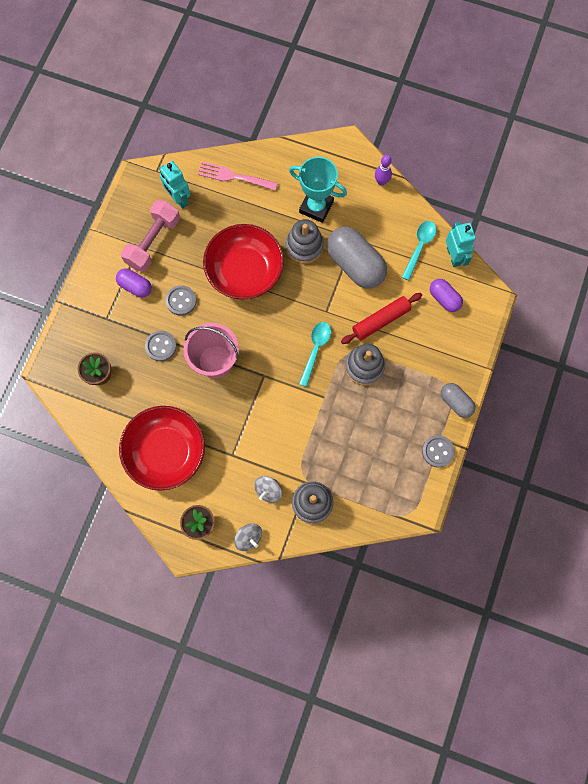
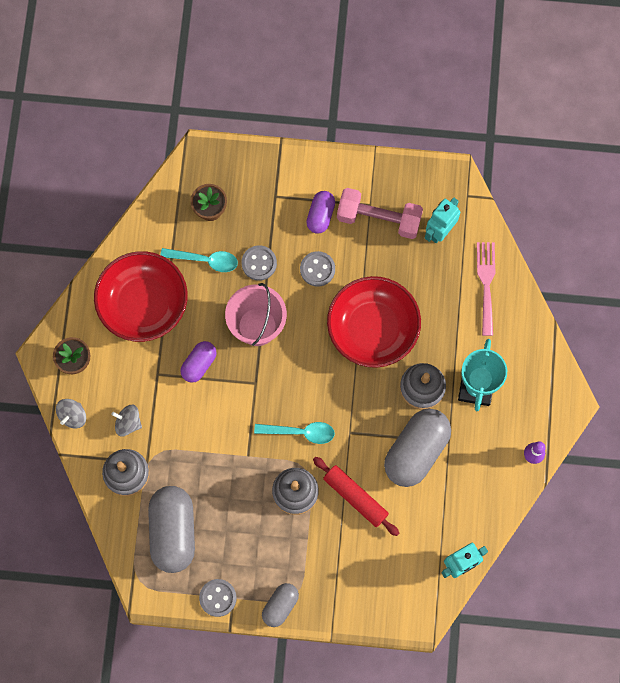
camera: 75 degrees right, 0 degrees up
(373, 475) = (173, 531): none -> grey capsule
(419, 247) = (460, 521): turquoise spoon -> turquoise spoon (205, 260)
(444, 298) = (403, 564): purple capsule -> purple capsule (199, 364)

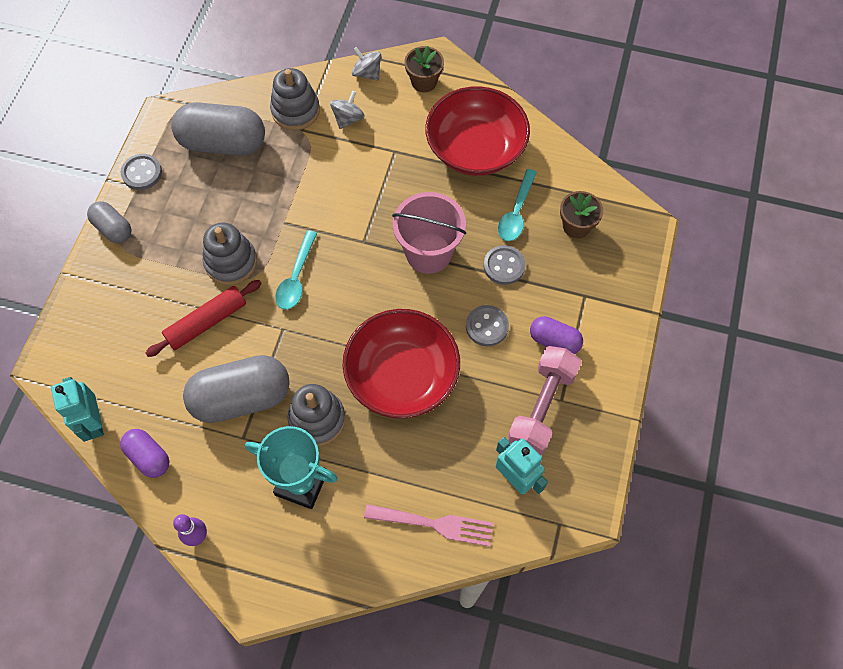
camera: 100 degrees right, 10 degrees down
(199, 364) = (397, 190): purple capsule -> purple capsule (149, 457)
(416, 451) = (241, 398): grey capsule -> grey capsule turned 60 degrees counterclockwise

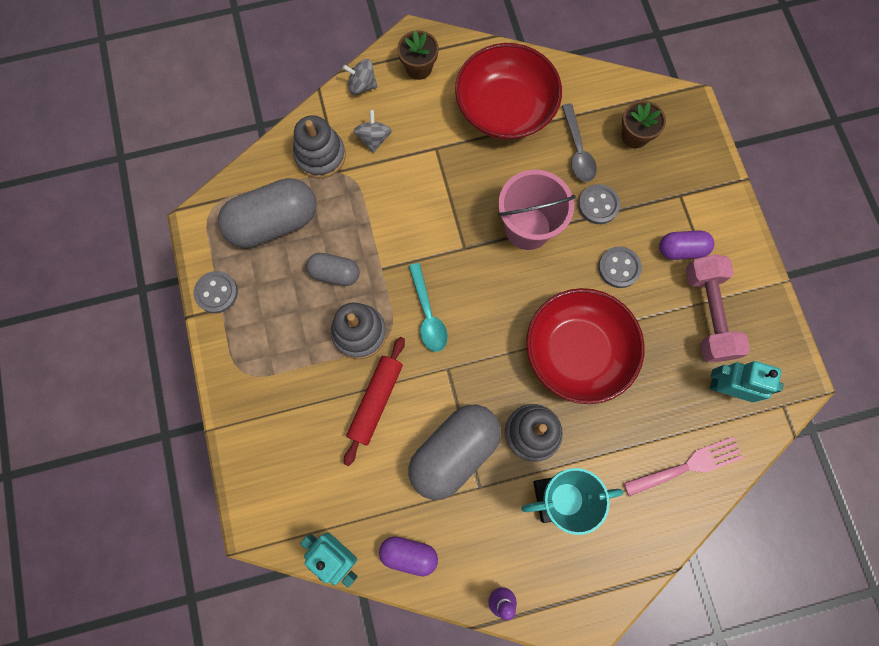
camera: 30 degrees left, 10 degrees up
(113, 229) = (227, 361): grey capsule -> grey capsule (335, 273)
(516, 212) = (577, 150): turquoise spoon -> grey spoon

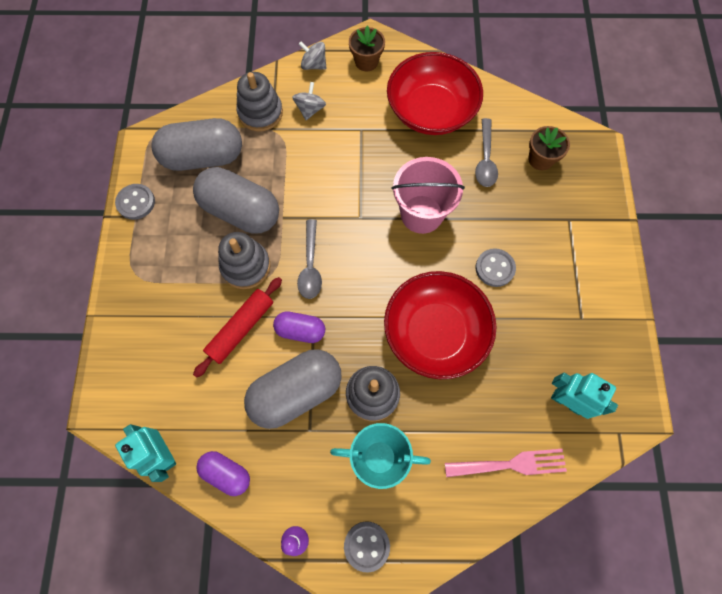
camera: 15 degrees right, 5 degrees down
(335, 273) = (241, 211): grey capsule -> grey capsule, size x1.85
(428, 314) = (310, 265): turquoise spoon -> grey spoon
(598, 205) = (491, 210): grey button -> grey button (366, 546)
(681, 249) = (557, 266): purple capsule -> purple capsule (300, 330)
(707, 314) = (567, 329): pink dumbbell -> none

